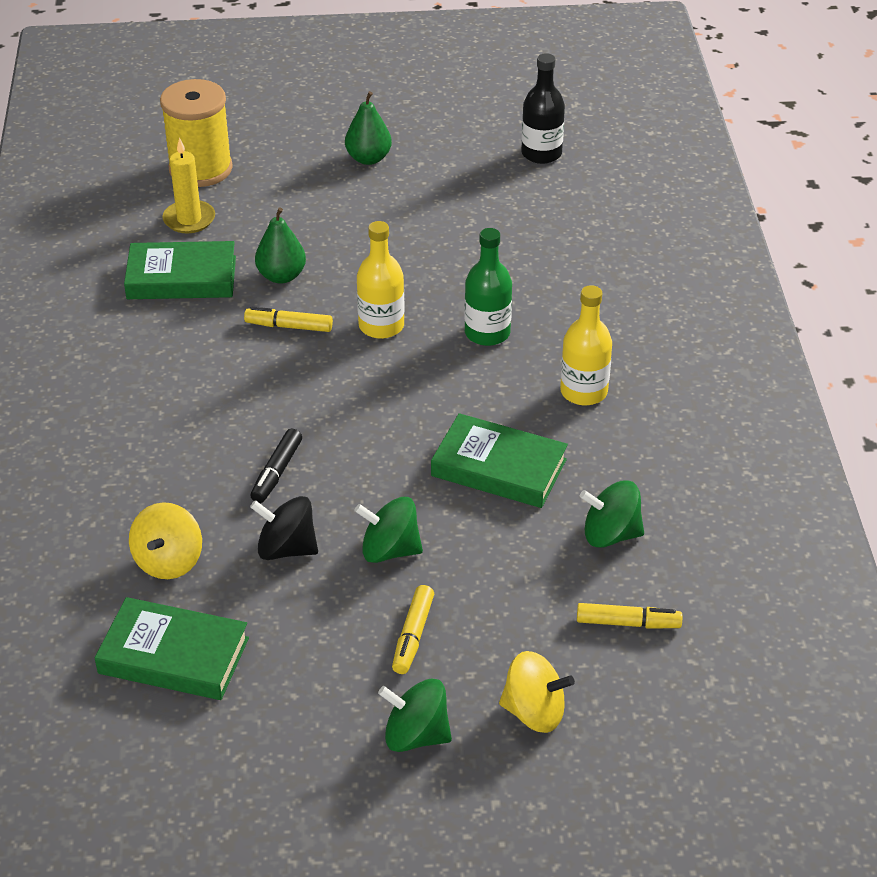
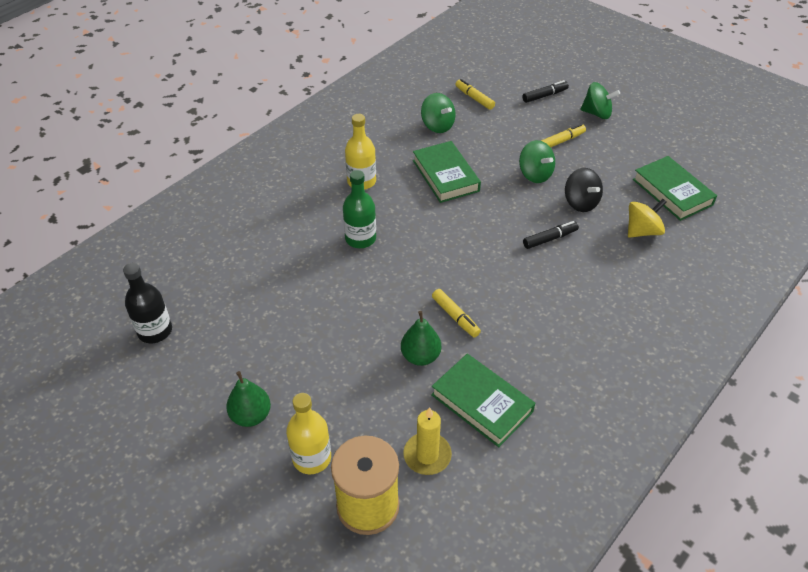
camera: 135 degrees left, 5 degrees up
(381, 326) = (406, 281): yellow bottle -> yellow bottle (312, 458)
(416, 735) = (597, 113): green spinning top -> green spinning top turned 45 degrees counterclockwise
(534, 712) = (545, 96): yellow spinning top -> black marker

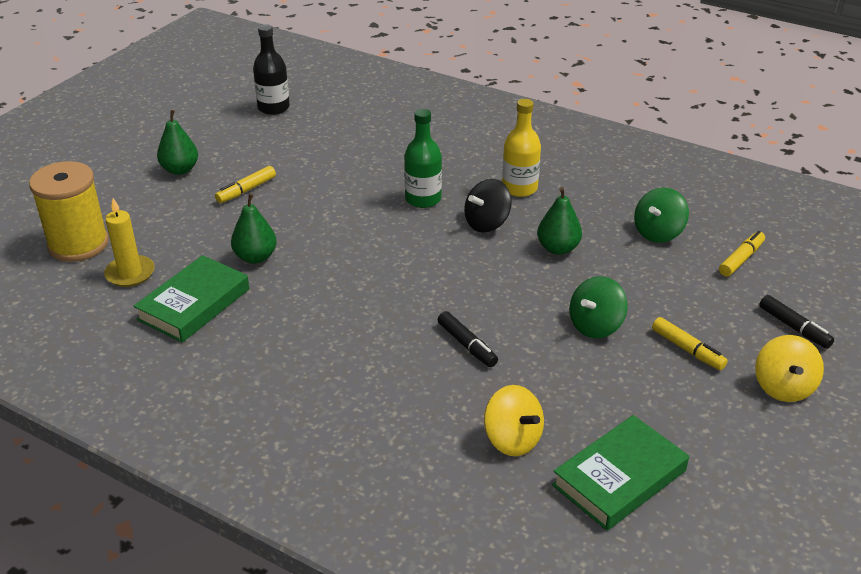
camera: 80 degrees right, 10 degrees down
(312, 458) = (132, 207): yellow bottle -> none
(445, 175) = (558, 248): green book -> green pear
(455, 317) = (315, 276): yellow marker -> yellow marker (246, 190)
(580, 202) = (552, 373): black spinning top -> black spinning top (487, 223)
(597, 113) = (783, 387): green spinning top -> yellow spinning top

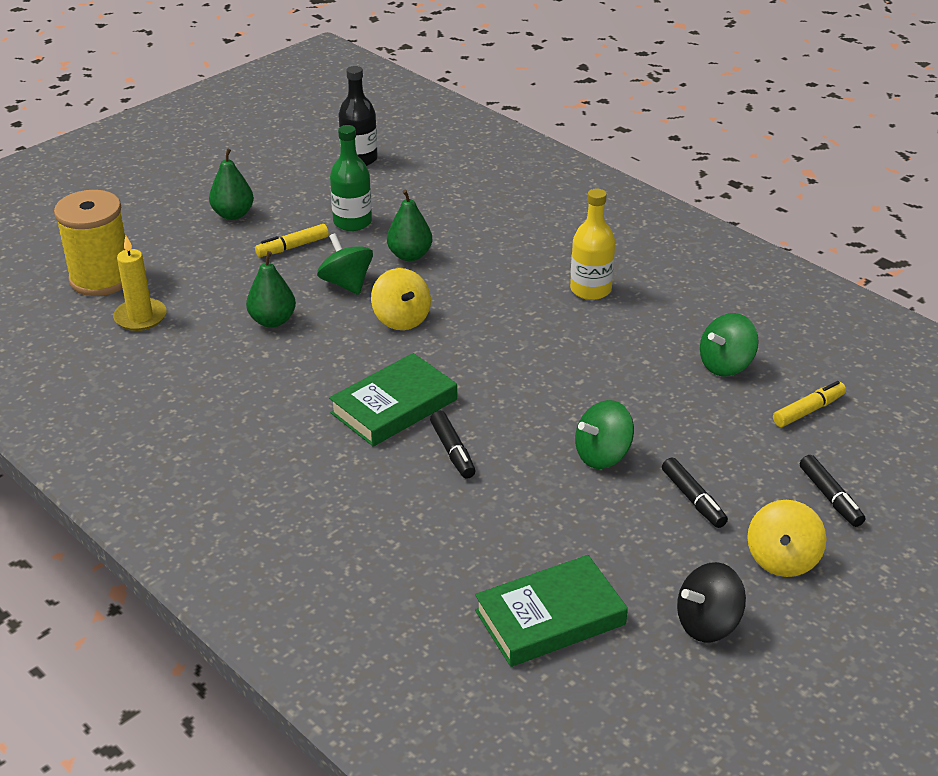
camera: 15 degrees right, 0 degrees up
(194, 304) = (191, 360): green book -> green book (394, 406)
(308, 214) = (346, 283): none -> green spinning top
(423, 199) = (477, 285): green bottle -> green bottle (352, 222)
(487, 223) = (535, 323): black spinning top -> black spinning top (707, 623)
(512, 439) = (455, 556): yellow spinning top -> yellow spinning top (401, 319)
(558, 248) = (601, 364): green pear -> green pear (410, 255)
(687, 350) = (693, 499): yellow marker -> black marker

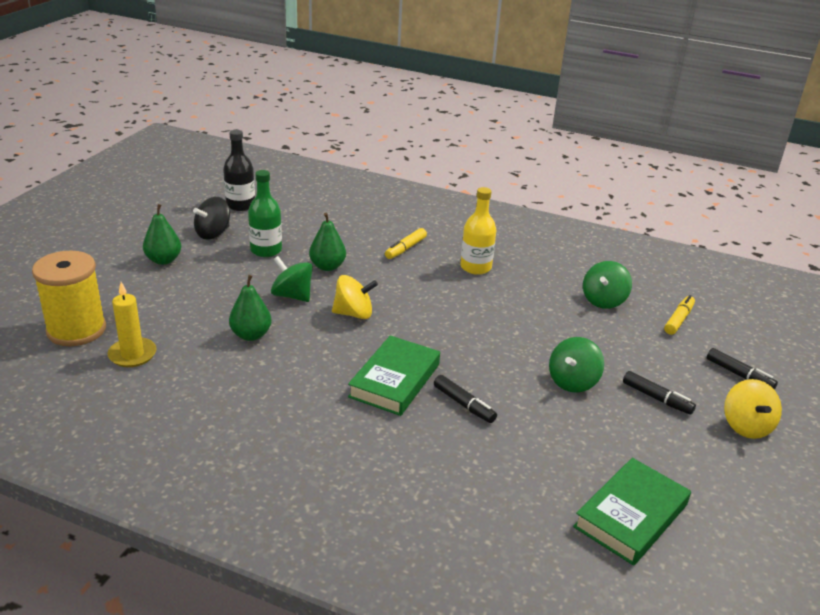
camera: 25 degrees left, 5 degrees down
(292, 247) = (230, 276): yellow marker -> yellow marker (405, 248)
(401, 319) = (354, 314): yellow spinning top -> yellow spinning top turned 45 degrees counterclockwise
(707, 623) = (738, 487): black spinning top -> black spinning top (213, 233)

